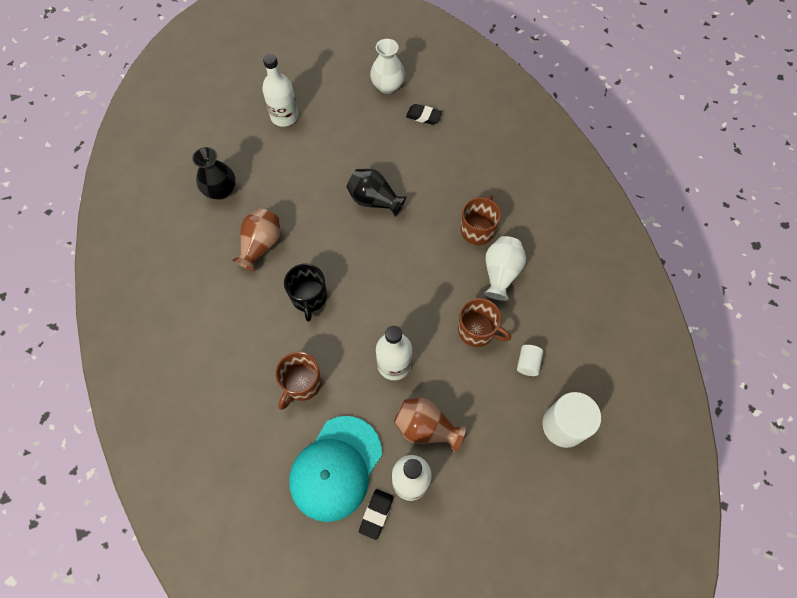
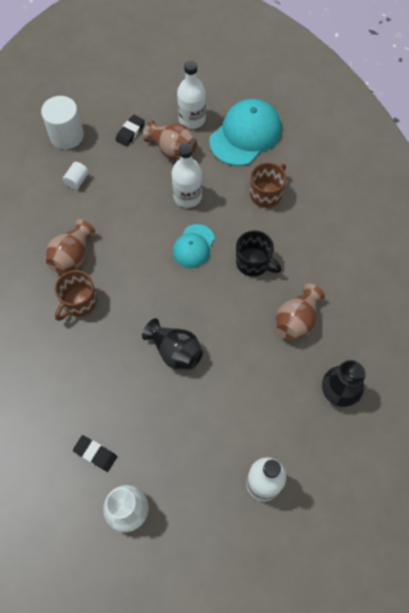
camera: 170 degrees left, 0 degrees up
(309, 297) = (253, 263): black mug -> black mug turned 120 degrees clockwise
(376, 305) = (193, 246): none -> turquoise cap
(376, 514) = (220, 105): black eraser -> black eraser (130, 132)
(477, 330) = (110, 211): brown mug -> none
(501, 273) = (72, 256): white vase -> brown vase

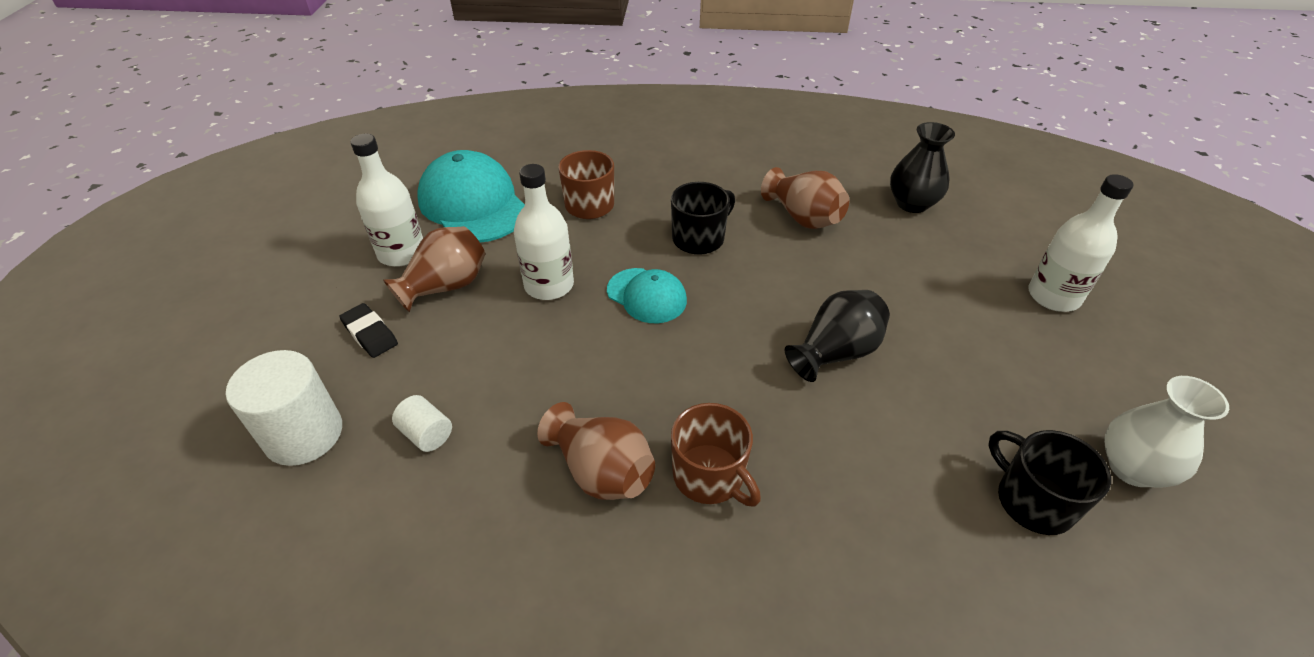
camera: 75 degrees left, 20 degrees down
(95, 454) = (1032, 501): black eraser -> black mug

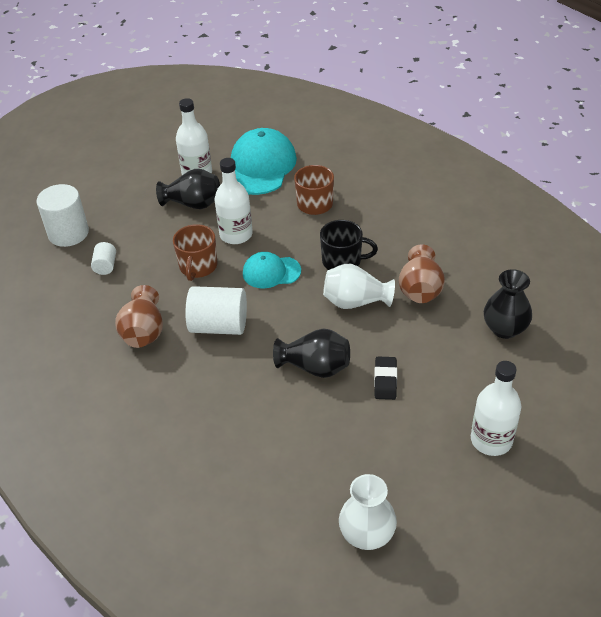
camera: 50 degrees right, 0 degrees up
(370, 334) = (138, 206): black eraser -> black eraser (385, 380)
(446, 286) = (193, 204): brown vase -> black vase
(646, 296) = (271, 272): turquoise cap -> turquoise cap turned 90 degrees clockwise
(678, 391) = (219, 325): none -> white cylinder
(709, 476) = (179, 369): brown mug -> brown mug (198, 266)
(769, 266) = (355, 302): none -> white vase
(1032, 501) = (292, 499): black mug -> none

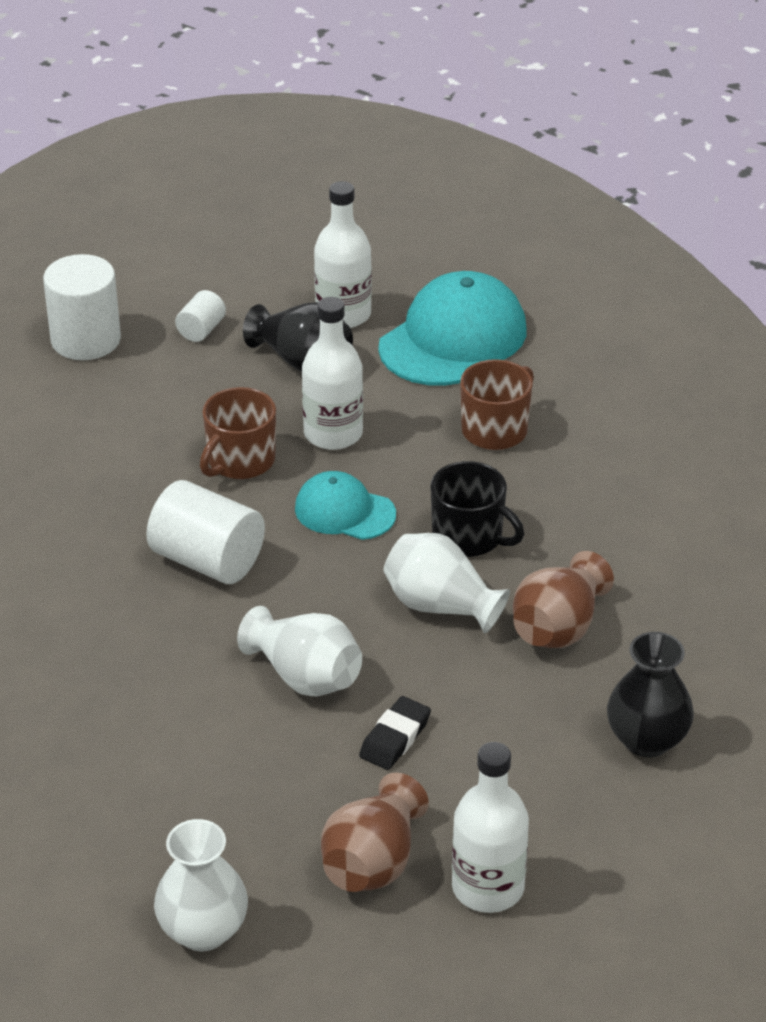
camera: 25 degrees right, 5 degrees down
(105, 266) = (106, 409): white cylinder -> white cylinder (201, 330)
(143, 332) = (93, 527): brown vase -> brown vase (372, 862)
(315, 367) = (305, 676): black vase -> white vase

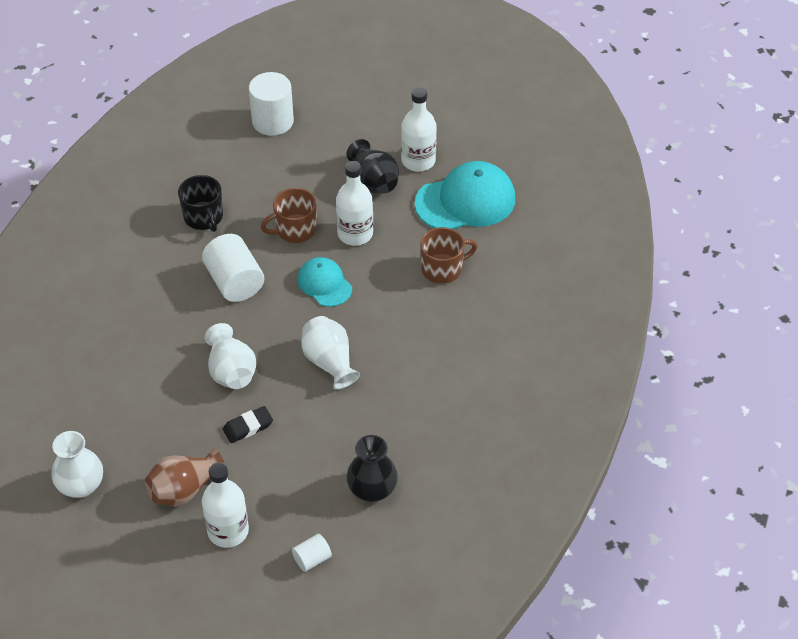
camera: 30 degrees right, 10 degrees up
(201, 330) = (336, 139): white cylinder -> white cylinder (312, 559)
(469, 537) = (376, 328): black mug -> black mug (204, 217)
(558, 627) = (379, 403): brown vase -> none

